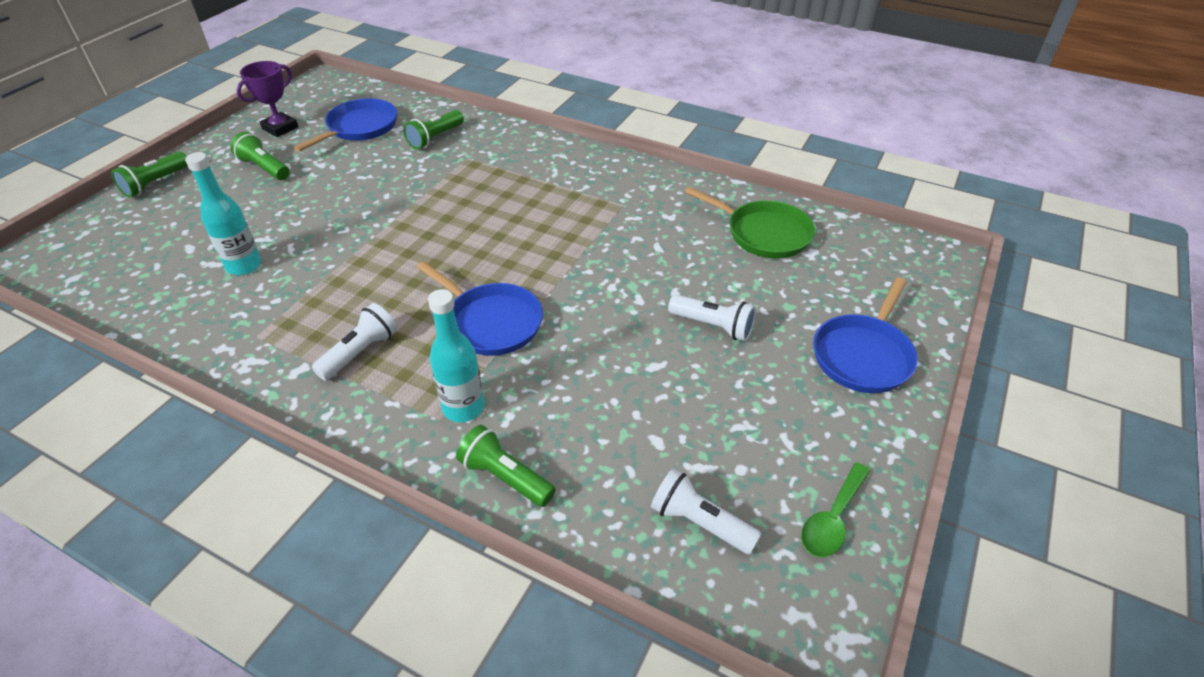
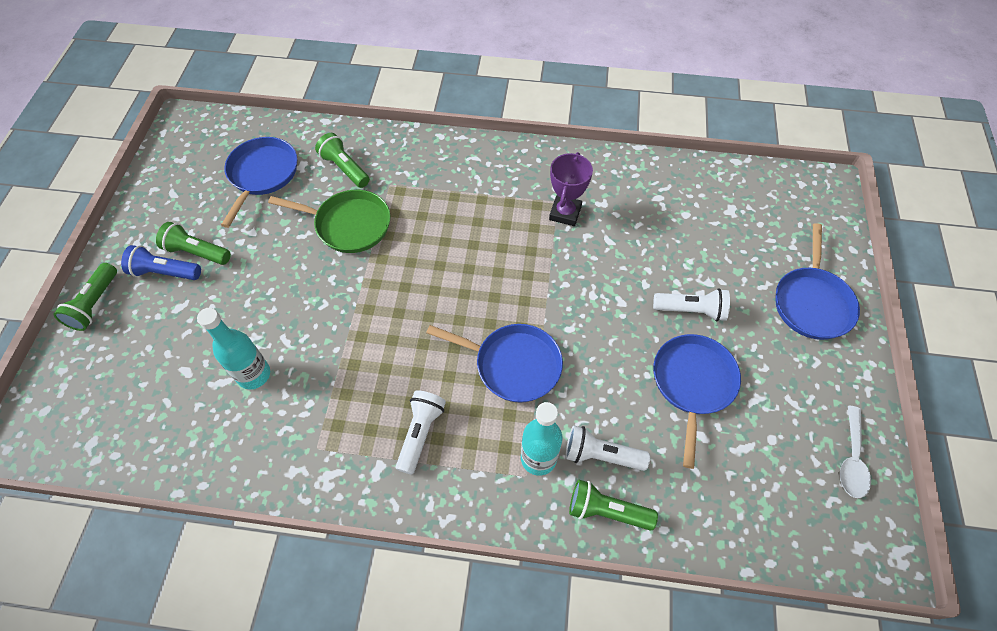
camera: 20 degrees left, 15 degrees up
(228, 175) = (165, 272): none -> blue flashlight
(280, 128) = (180, 197): purple trophy -> purple trophy (565, 213)
(435, 138) = (345, 168): green flashlight -> green flashlight turned 120 degrees clockwise
(675, 391) = (692, 384): none -> blue pan
(699, 522) = (765, 497): white flashlight -> white flashlight (601, 455)
(763, 233) = (686, 200): green pan -> green pan (349, 225)
(832, 519) = (851, 459): green spoon -> white spoon

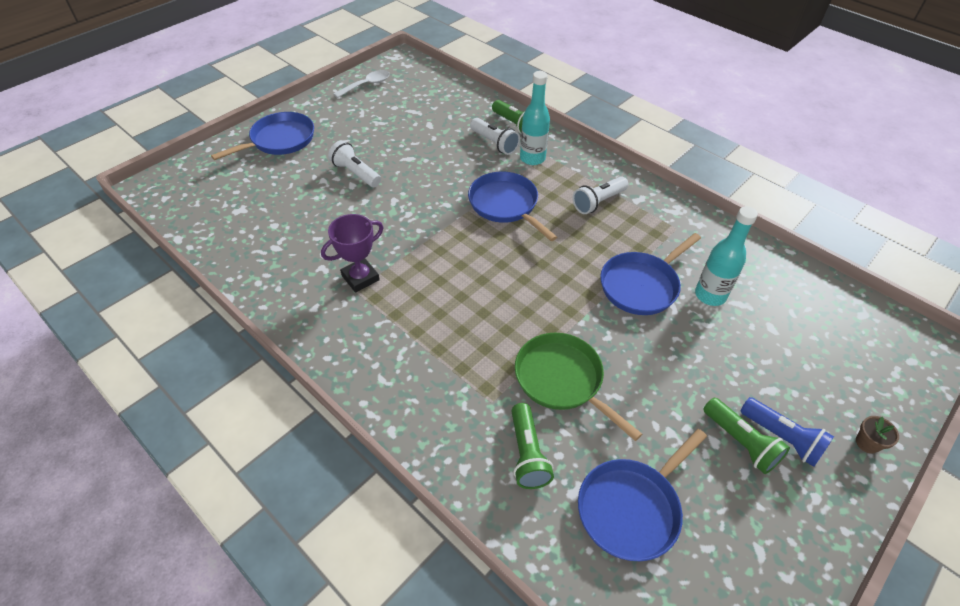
camera: 145 degrees left, 10 degrees down
(95, 304) = (867, 443): green flashlight -> brown flower pot
(692, 384) = (404, 144): blue pan -> blue pan (641, 285)

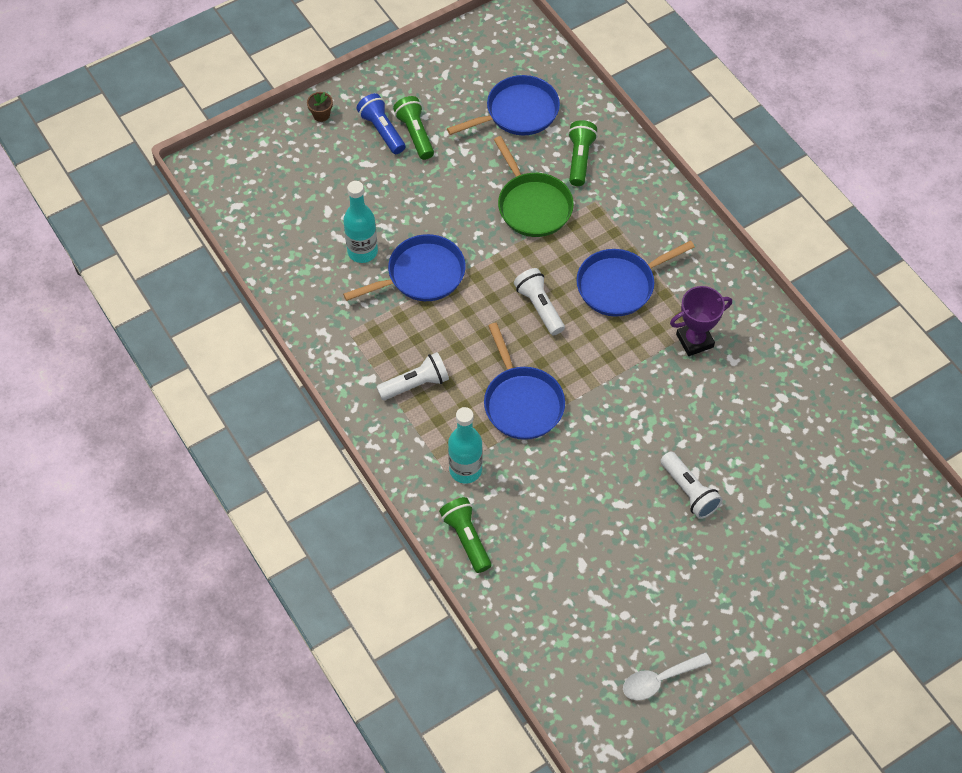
camera: 165 degrees left, 10 degrees up
(279, 140) = (786, 576): blue pan -> blue pan (619, 285)
(494, 143) = (505, 508): white flashlight -> white flashlight (539, 307)

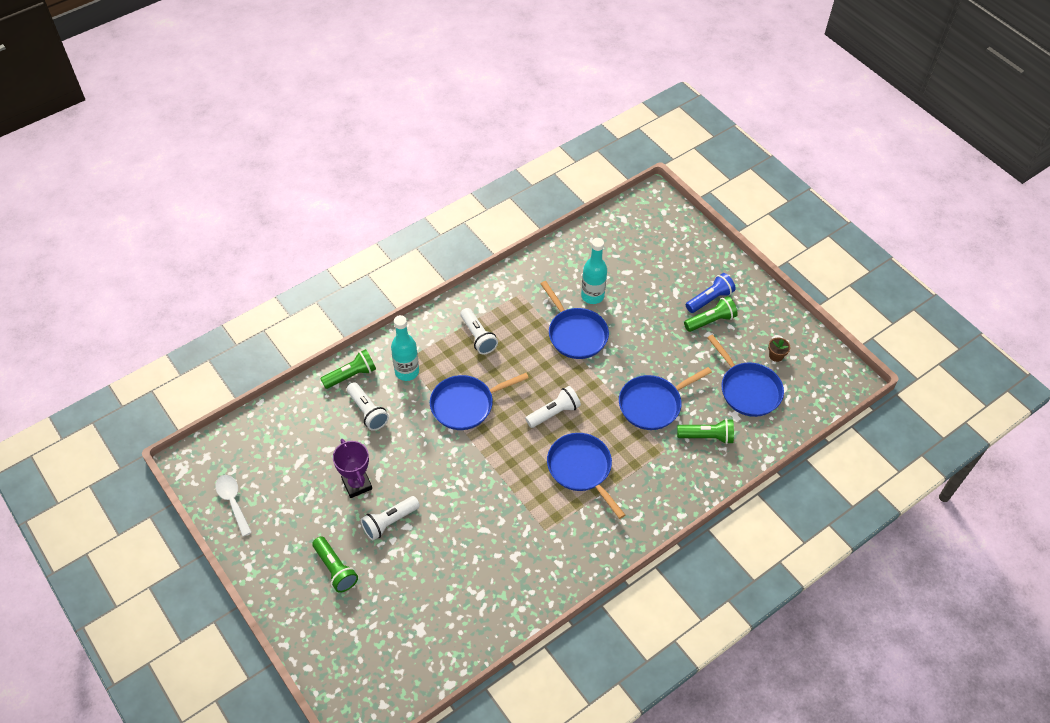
camera: 85 degrees right, 5 degrees down
(321, 115) = (717, 260): brown flower pot -> brown flower pot (776, 356)
(526, 517) = (367, 412): none -> white flashlight
(532, 205) = (653, 404): green pan -> blue pan
(694, 340) = (531, 526): purple trophy -> purple trophy (357, 484)
(753, 552) = (335, 569): none -> green flashlight

